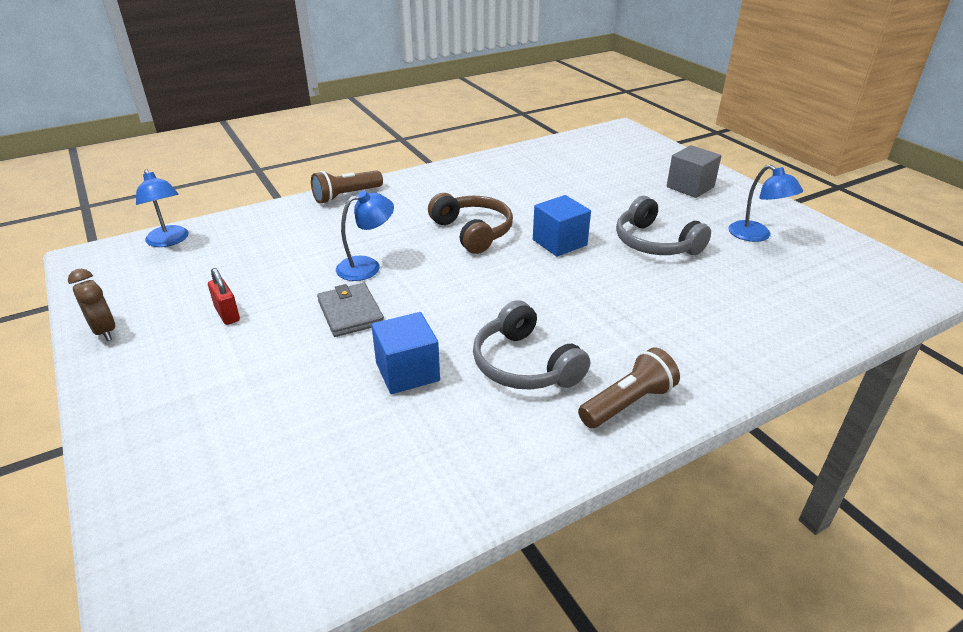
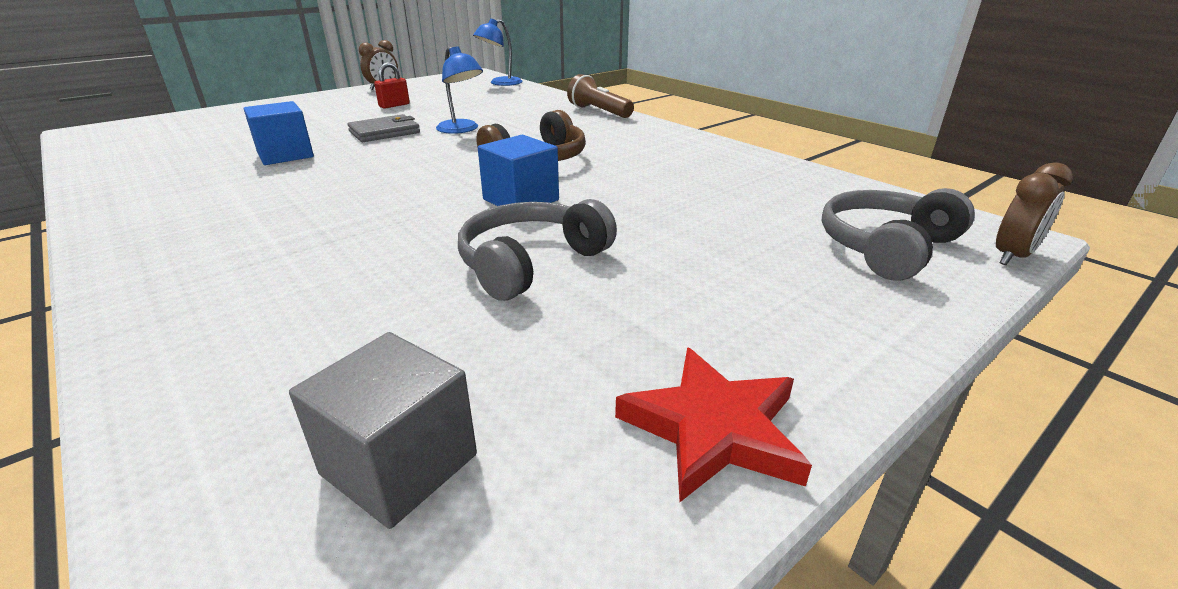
camera: 80 degrees right, 5 degrees down
(525, 364) = (264, 194): grey headphones -> grey headphones (887, 247)
(627, 403) = (155, 242): brown flashlight -> none
(643, 134) = (1012, 256): none -> brown clock
(690, 187) = (783, 303): grey cube -> grey cube (399, 464)
(756, 236) = (586, 377): blue lamp -> none
(779, 215) = (713, 429): none -> red star

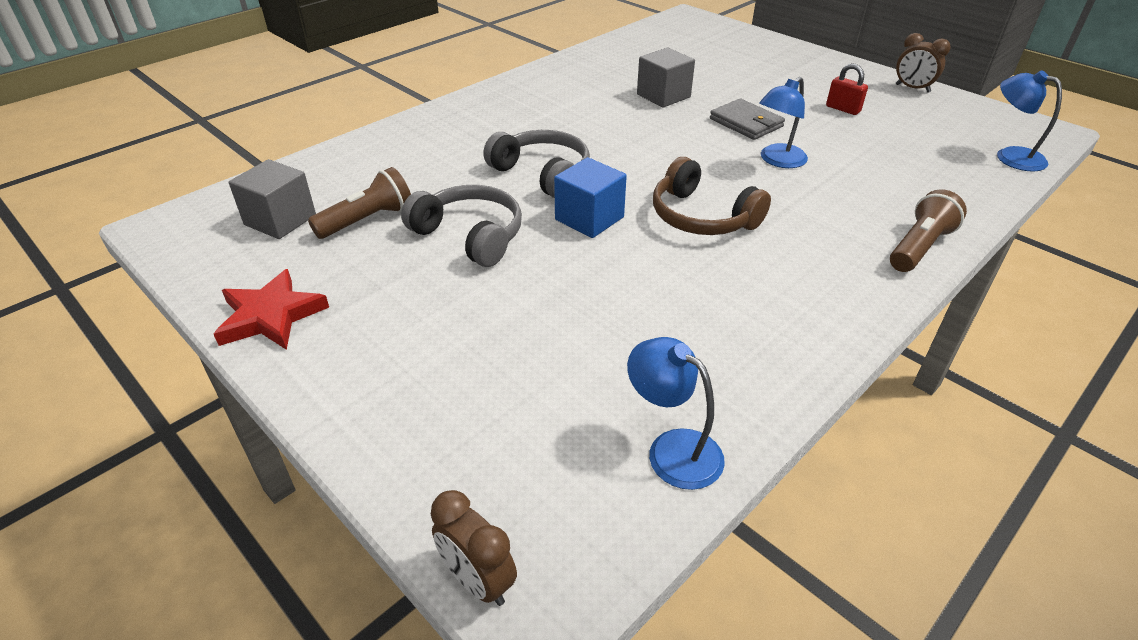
camera: 85 degrees right, 10 degrees up
(285, 155) = (663, 96): blue cube -> grey cube
(455, 348) = (367, 220): none -> brown flashlight
(831, 188) = (672, 449): none -> blue lamp
(887, 247) = (499, 461): grey headphones -> grey headphones (542, 174)

